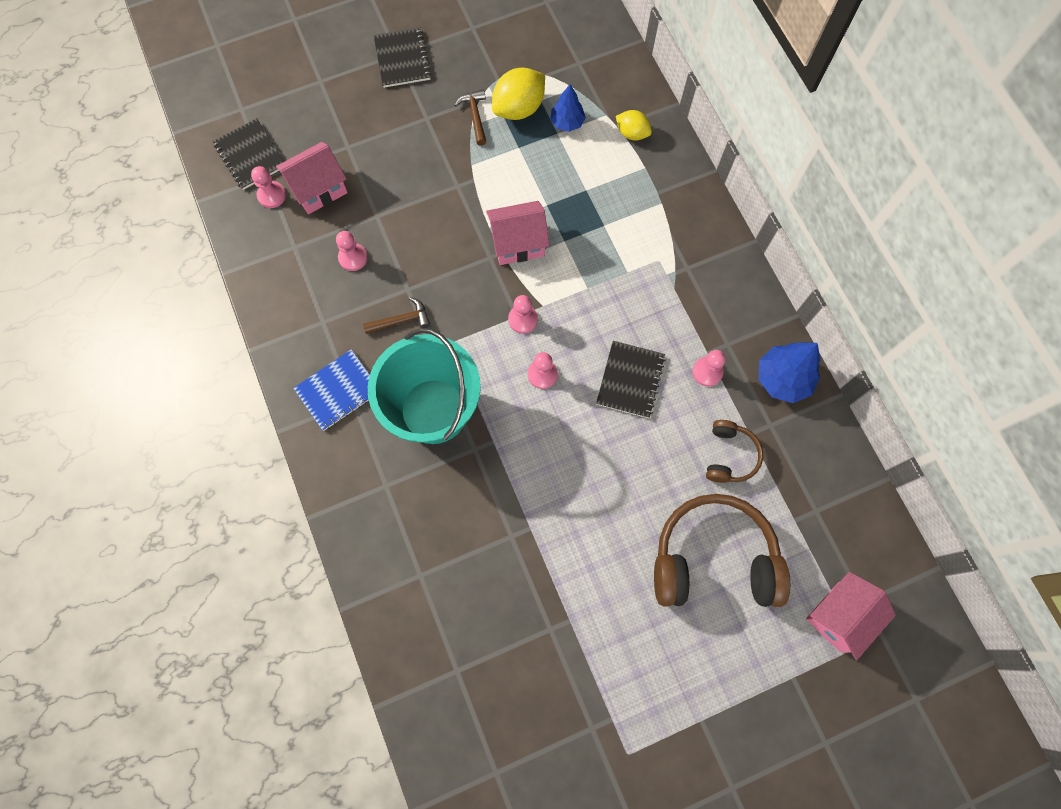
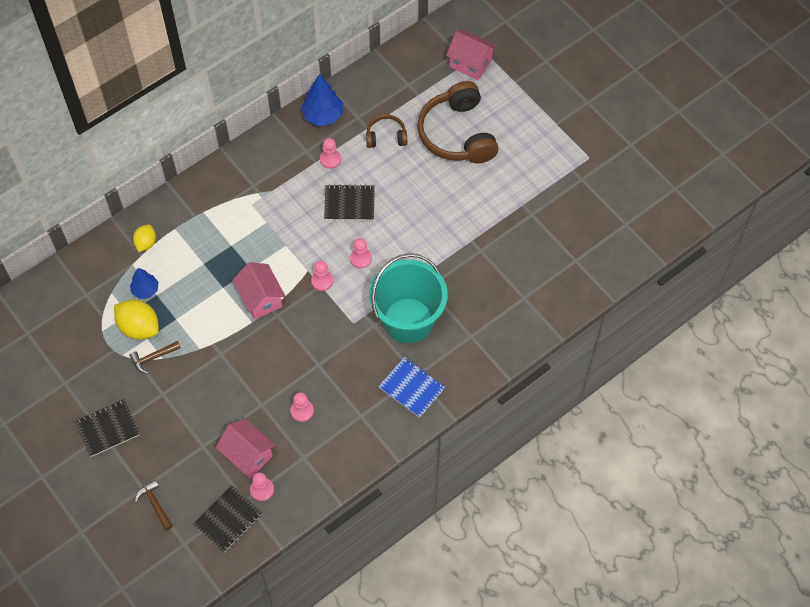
camera: 105 degrees left, 10 degrees down
(401, 320) = (345, 361): brown hammer -> brown hammer (155, 504)

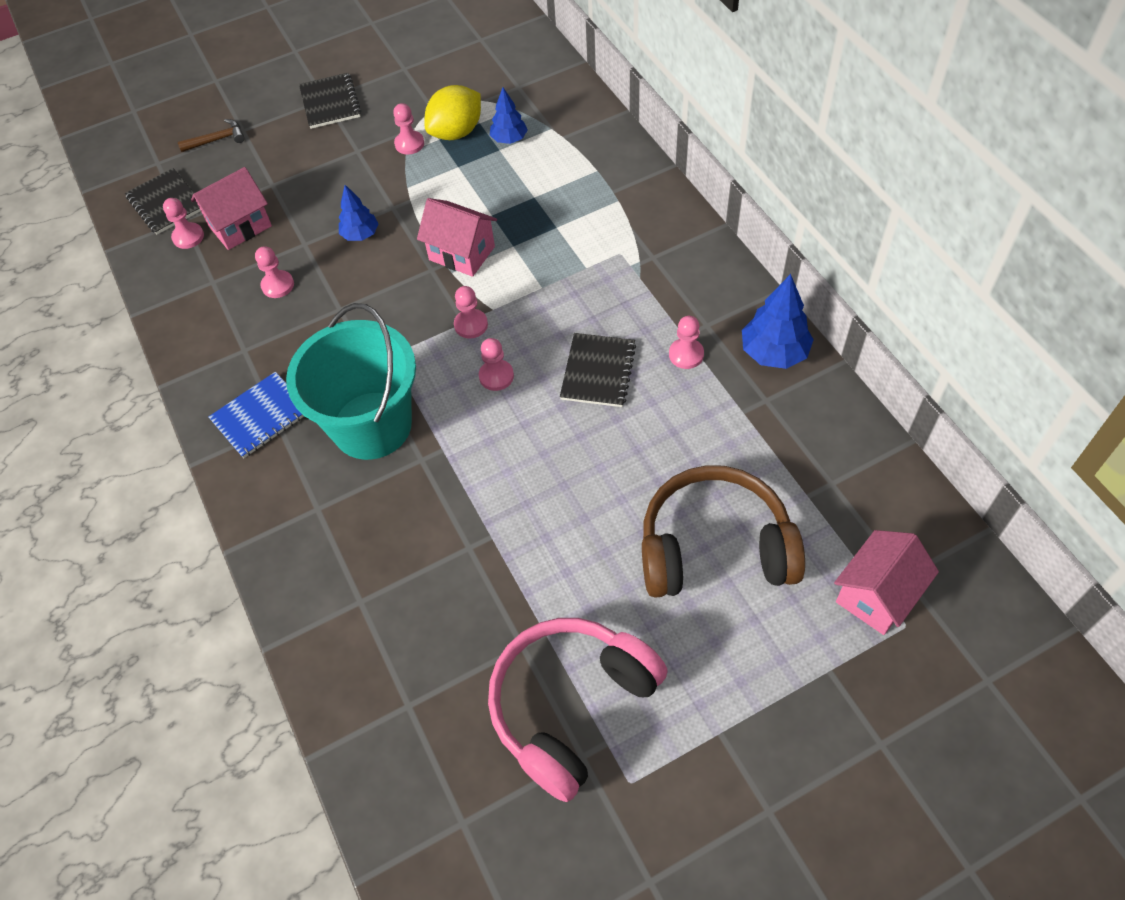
camera: 105 degrees right, 5 degrees down
(146, 243) = (580, 141): yellow lemon -> none
(153, 358) = (409, 144): brown hammer -> pink pawn
(249, 368) = (360, 235): none -> blue tree
(261, 299) = (462, 253): pink house -> pink house turned 45 degrees clockwise
(386, 136) = (721, 436): brown headphones -> none
(558, 187) = (571, 706): none -> pink headphones

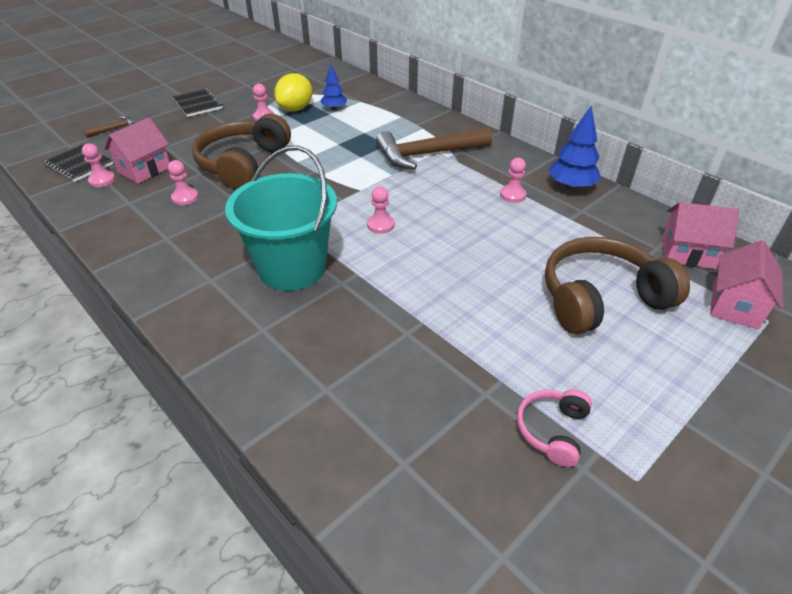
camera: 20 degrees left, 15 degrees down
(261, 416) = (192, 276): blue notebook -> none
(360, 235) = (243, 164): blue tree -> brown headphones
(462, 253) = (324, 164): pink house -> pink house (687, 253)
(471, 325) = (348, 200): pink pawn -> none
(571, 706) = (552, 430): pink headphones -> pink headphones, size x0.50
(598, 371) = (455, 212): black notebook -> none
(604, 256) = (427, 154): none -> brown hammer

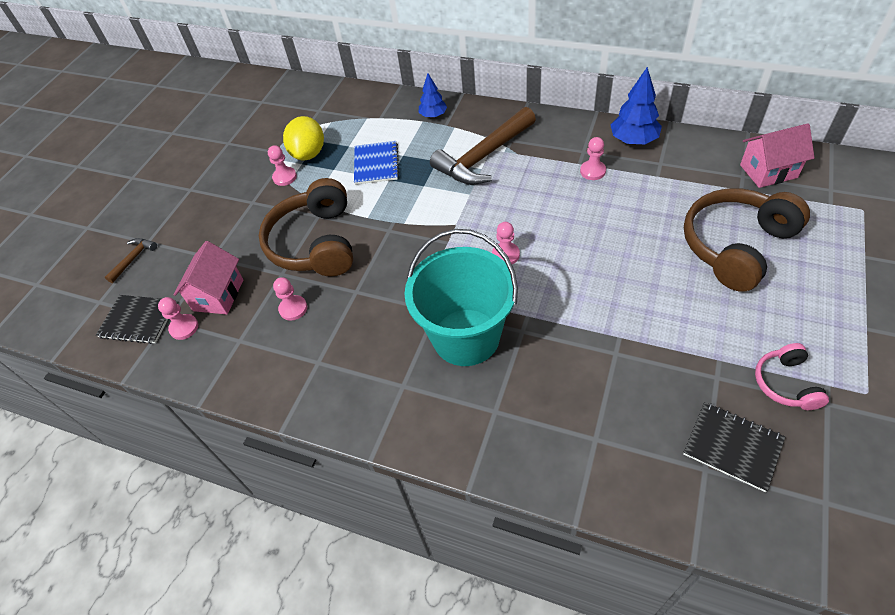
camera: 20 degrees left, 10 degrees up
(198, 104) = (197, 189): black notebook -> black notebook (732, 446)
(334, 108) = (348, 137): blue tree -> blue tree (433, 115)
(338, 131) = (376, 164): none -> blue notebook
(735, 306) = (833, 207): pink house -> none

